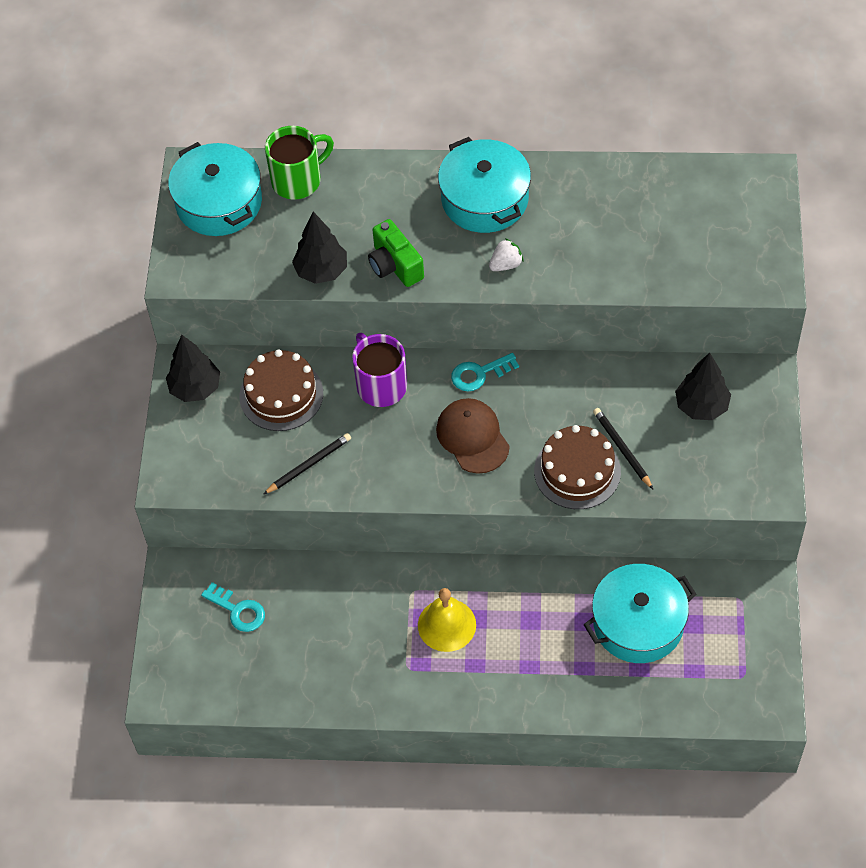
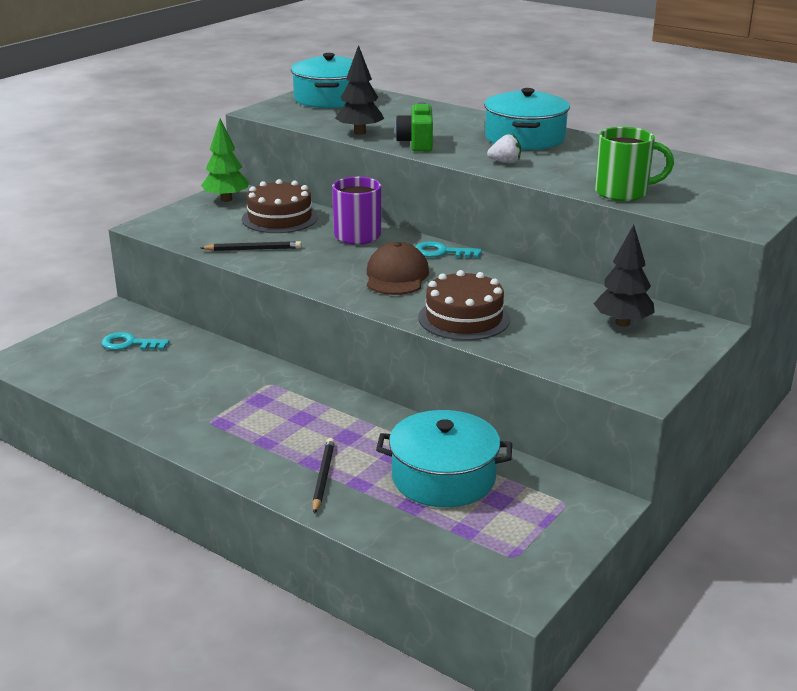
camera: 30 degrees right, 30 degrees down
(195, 388) = (226, 199): black tree -> green tree
(238, 610) = (129, 344): turquoise key -> turquoise key turned 120 degrees clockwise
(298, 180) = (396, 103): green mug -> green mug (623, 192)
(446, 625) = (273, 411): yellow bell -> none
(622, 449) = (519, 320): black pencil -> black pencil (323, 477)

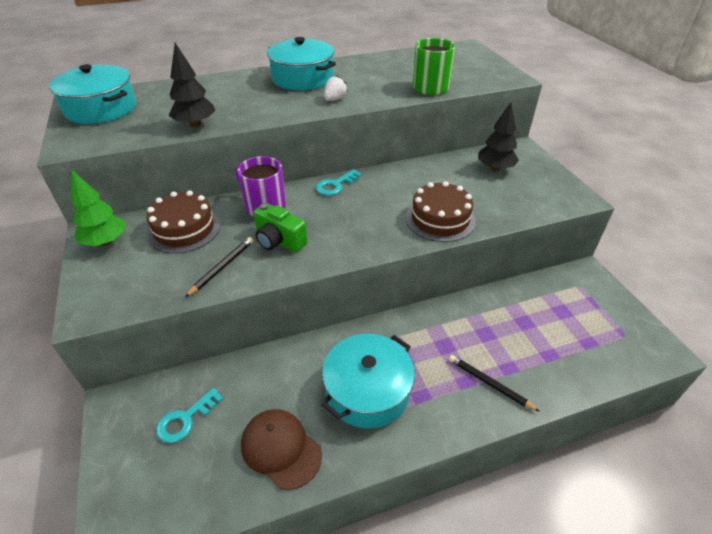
camera: 55 degrees left, 15 degrees up
(396, 276) = (350, 219): brown cap -> brown cap (281, 449)
(417, 143) = (253, 113): green camera -> green camera (279, 241)
(443, 477) = (525, 323): turquoise pot -> turquoise pot (367, 391)

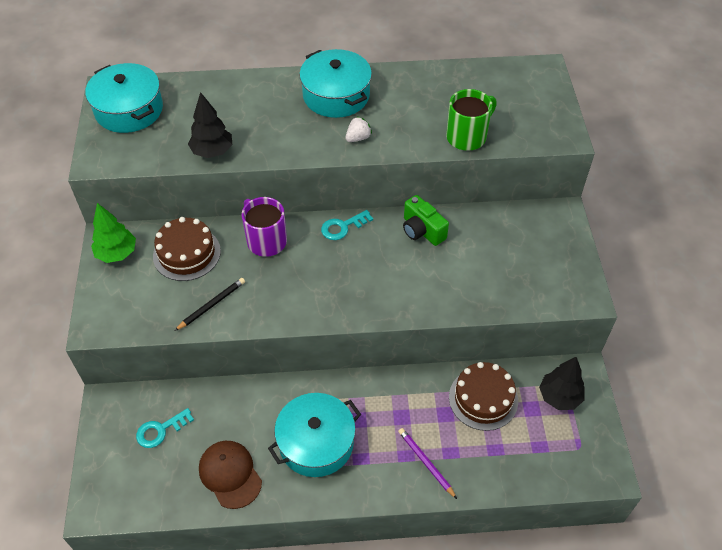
camera: 15 degrees right, 10 degrees up
(279, 241) = (268, 286): green camera -> green camera (422, 230)
(440, 219) = (429, 293): brown cake -> brown cake (483, 398)
(489, 383) = (426, 463): black pencil -> purple pencil
(495, 168) = (517, 238): black tree -> black tree (559, 397)

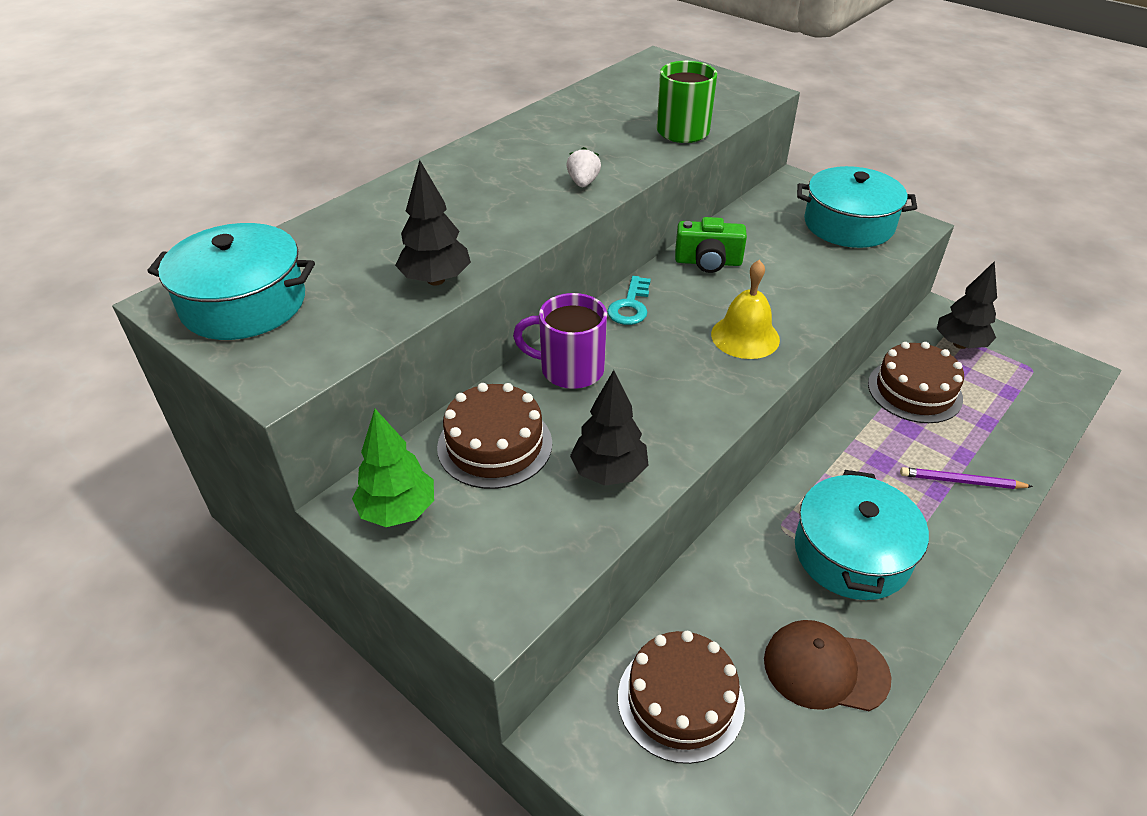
camera: 45 degrees left, 10 degrees down
(160, 430) = (680, 700): turquoise key -> brown cake
(212, 305) = (609, 472): black pencil -> black tree
(336, 95) = (498, 163): turquoise pot -> turquoise pot (848, 224)
(372, 289) = (745, 336): none -> yellow bell

